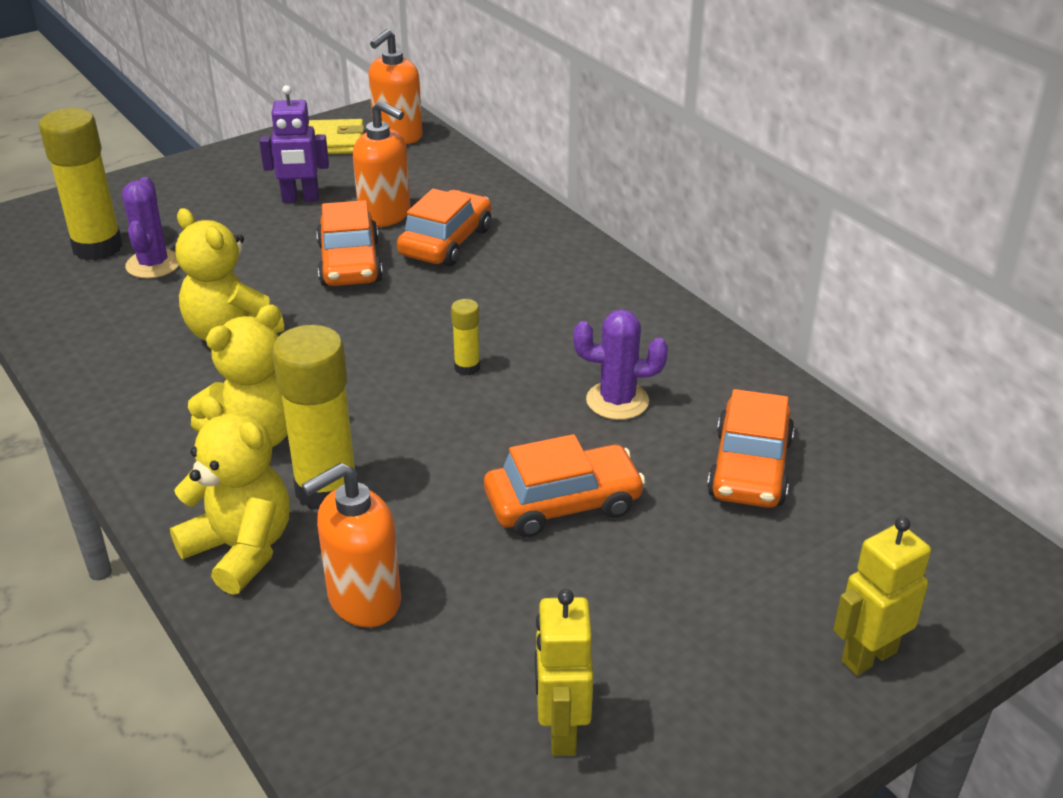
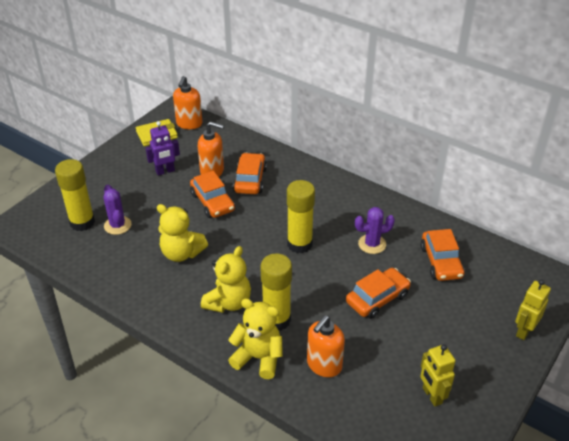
camera: 20 degrees left, 5 degrees up
(467, 367) = (299, 244): yellow glue stick -> yellow glue stick, size x2.14

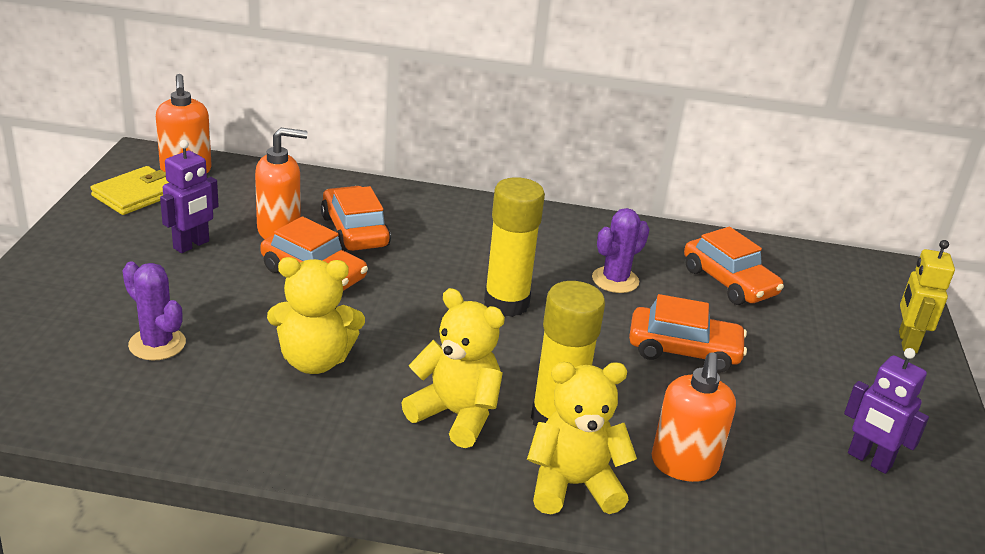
camera: 30 degrees left, 10 degrees down
(82, 222) = (79, 354): yellow glue stick -> none
(228, 302) = (456, 415): yellow teddy bear -> yellow teddy bear turned 60 degrees counterclockwise
(377, 298) = (683, 350): orange car -> orange car turned 75 degrees clockwise
(432, 396) = (869, 460): yellow robot -> purple robot

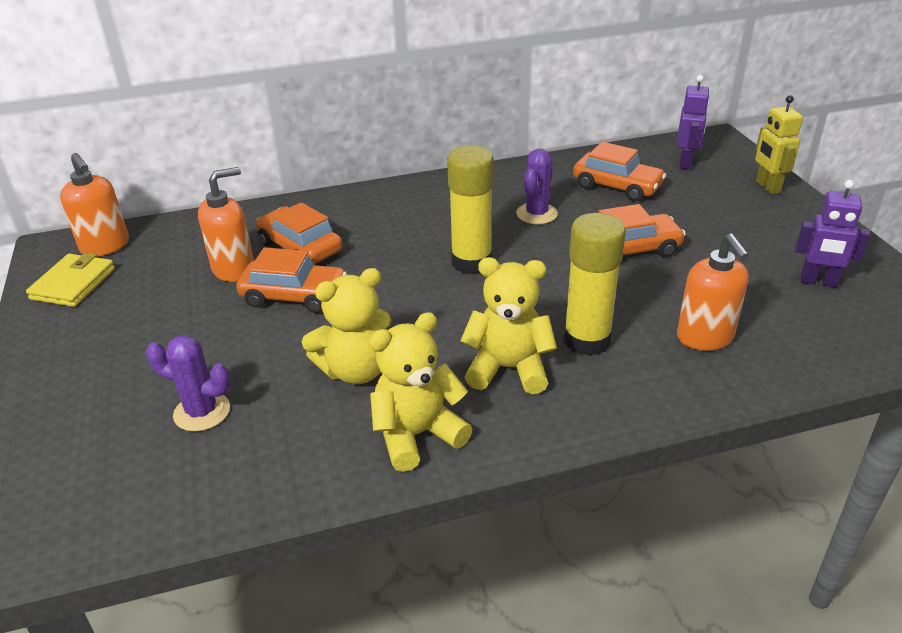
camera: 20 degrees left, 5 degrees up
(191, 245) = (163, 310): purple robot -> purple robot (686, 163)
(573, 485) = (642, 388): yellow teddy bear -> yellow teddy bear (417, 435)

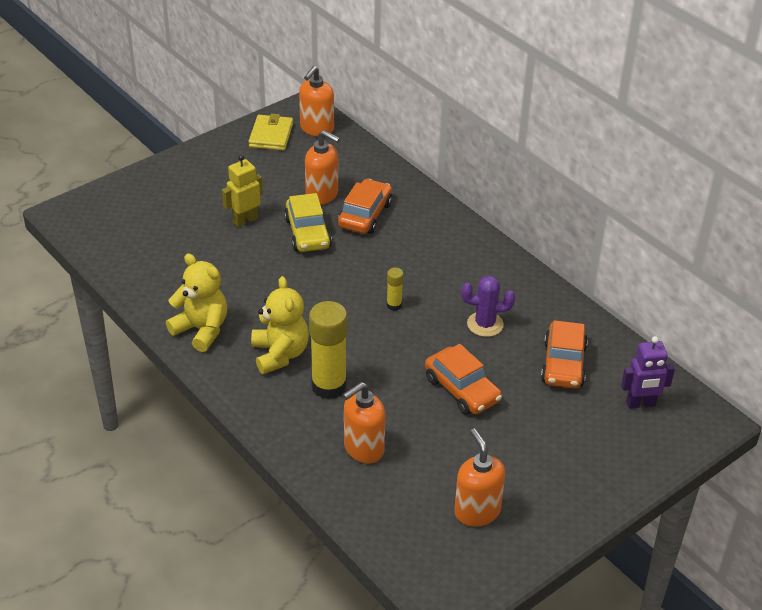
camera: 65 degrees right, 5 degrees up
(73, 284) = (271, 135): yellow wallet -> yellow wallet turned 75 degrees counterclockwise
(202, 412) = (183, 238): purple cactus -> none
(294, 296) = (307, 233): orange car -> yellow car
(356, 370) = (247, 286): yellow teddy bear -> none
(471, 262) = (394, 305): yellow glue stick -> yellow glue stick, size x0.47
(767, 187) = (628, 467): yellow robot -> yellow robot (245, 220)
(818, 282) = (477, 511): purple robot -> orange soap dispenser

